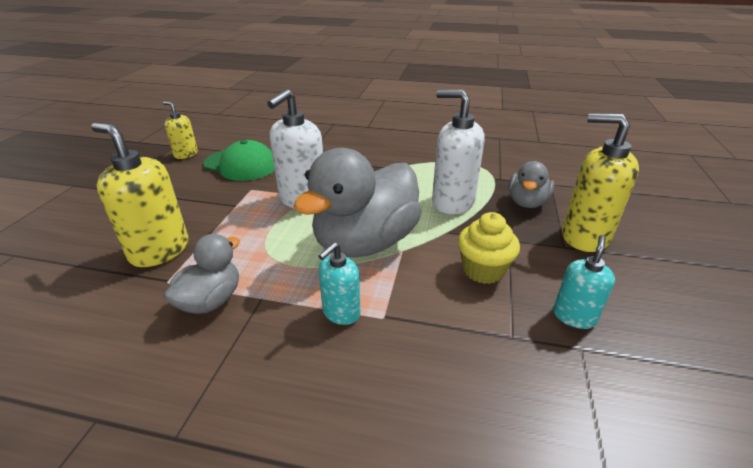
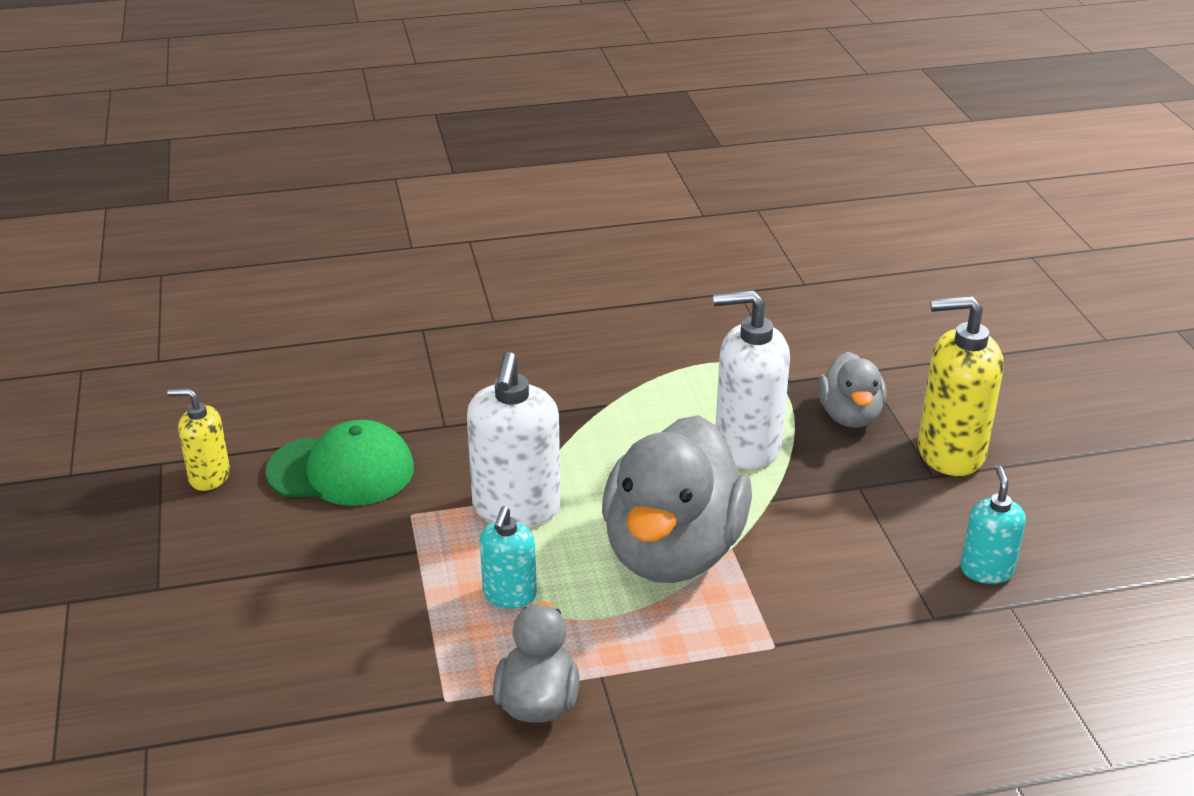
camera: 25 degrees left, 0 degrees up
(159, 250) = (380, 661): yellow soap dispenser -> none
(341, 312) = (719, 658): turquoise soap dispenser -> turquoise soap dispenser (509, 595)
(483, 270) = (853, 543): yellow cupcake -> none

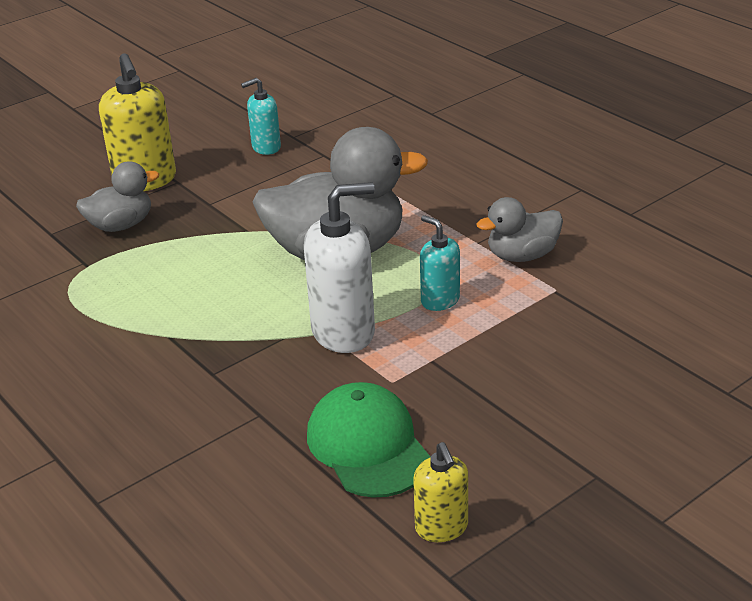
camera: 115 degrees left, 0 degrees up
(509, 595) = (440, 300): turquoise soap dispenser -> turquoise soap dispenser turned 120 degrees counterclockwise
(747, 446) = (189, 256): white soap dispenser -> none

